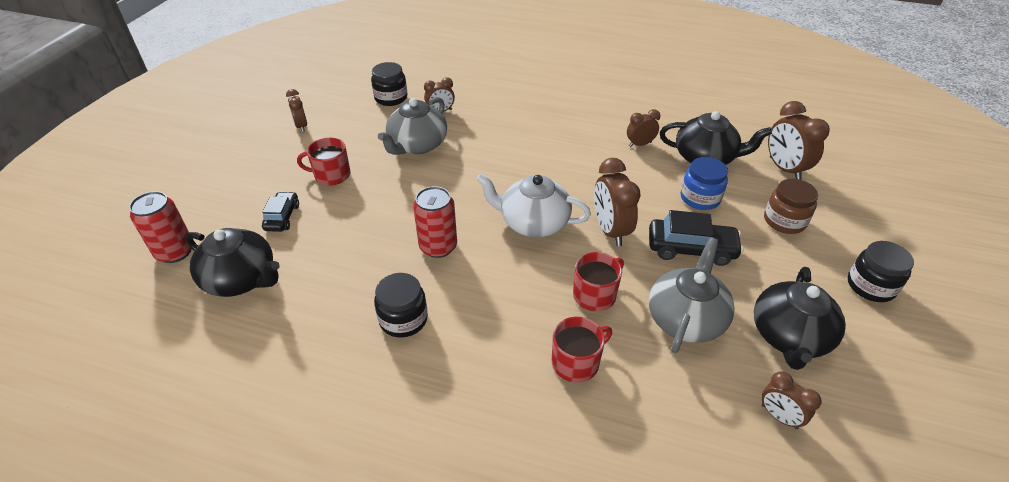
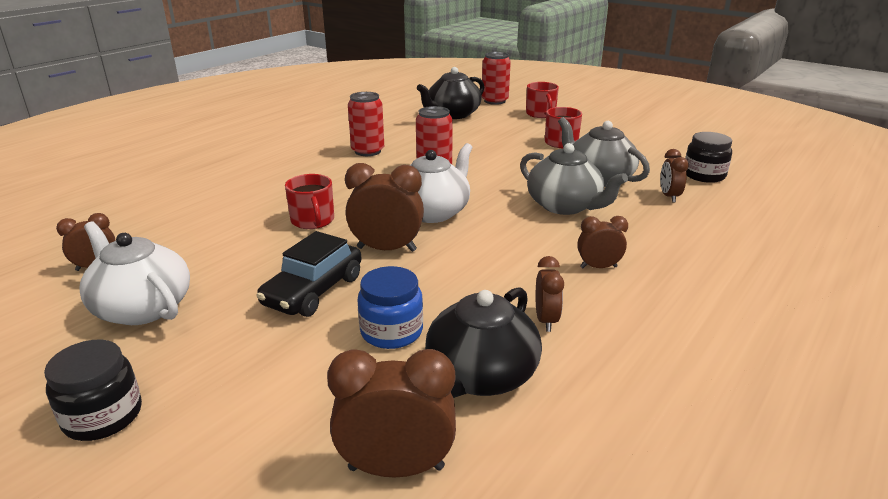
camera: 110 degrees right, 15 degrees down
(282, 217) = (512, 126): black car -> none
(301, 126) = (648, 136): brown clock -> brown clock (598, 267)
(403, 319) = (368, 151): black jar -> red can
(576, 362) = (259, 198): red mug -> red mug (541, 114)
(686, 319) = (236, 256): grey teapot -> grey teapot (564, 206)
(784, 221) = (284, 394): brown jar -> none
(789, 336) = (142, 308): black teapot -> white teapot

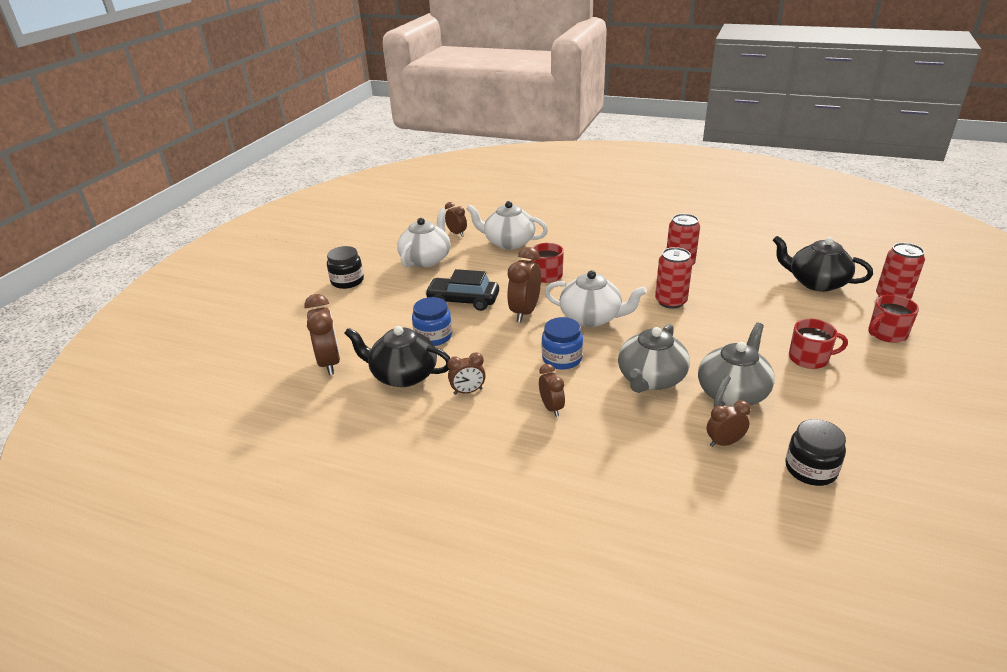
camera: 75 degrees right, 5 degrees up
(189, 230) = (508, 242): none -> white teapot
(386, 249) = (525, 312): brown clock -> brown clock turned 150 degrees counterclockwise
(505, 244) = (562, 359): none -> blue jar

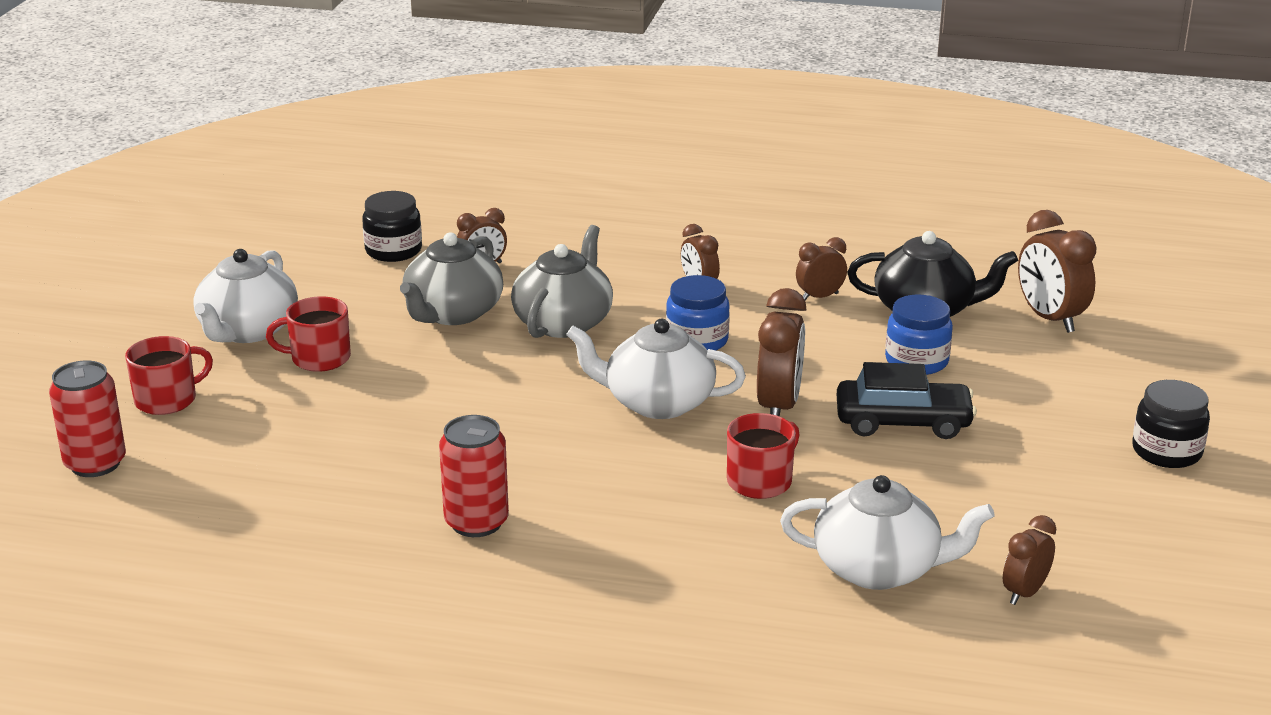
camera: 170 degrees right, 5 degrees down
(426, 259) = (1044, 512): white teapot -> white teapot (248, 330)
(456, 233) = (1024, 593): brown clock -> brown clock turned 90 degrees clockwise
(670, 301) = (512, 438): red can -> none
(816, 282) = (213, 490): black teapot -> none

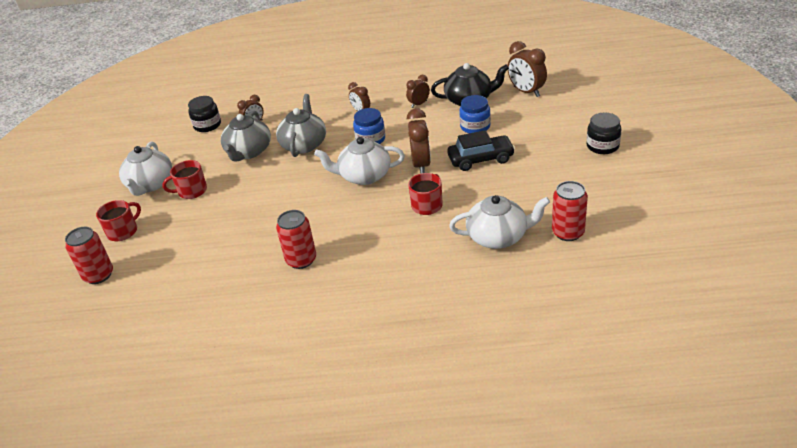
camera: 10 degrees left, 10 degrees up
(1024, 593) = (568, 232): brown clock -> red can

